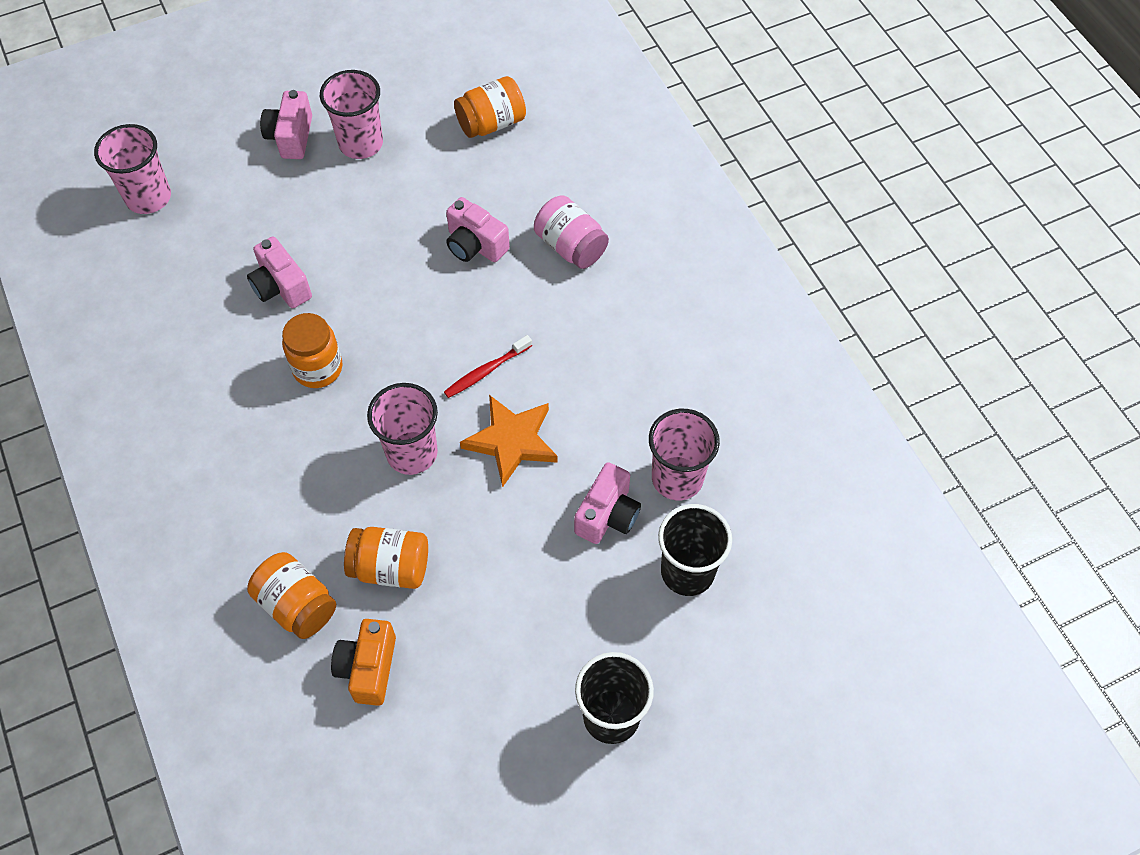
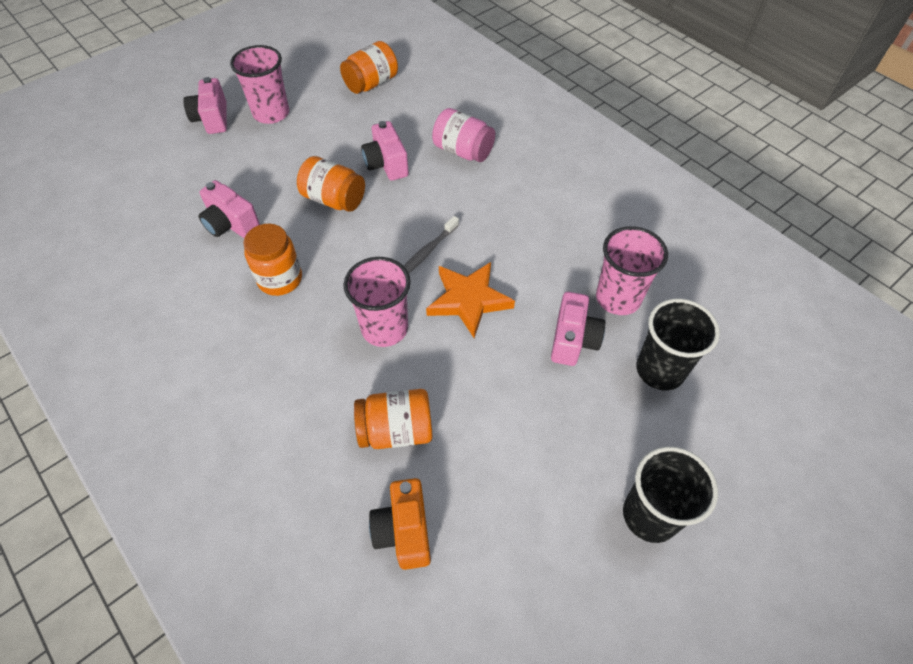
camera: 15 degrees left, 5 degrees down
(148, 197) = (97, 181): pink cup -> none
(297, 605) = (316, 488): orange jar -> orange jar (334, 200)
(475, 245) = (386, 164): pink camera -> pink camera turned 45 degrees clockwise
(486, 371) = (427, 251): red toothbrush -> grey toothbrush

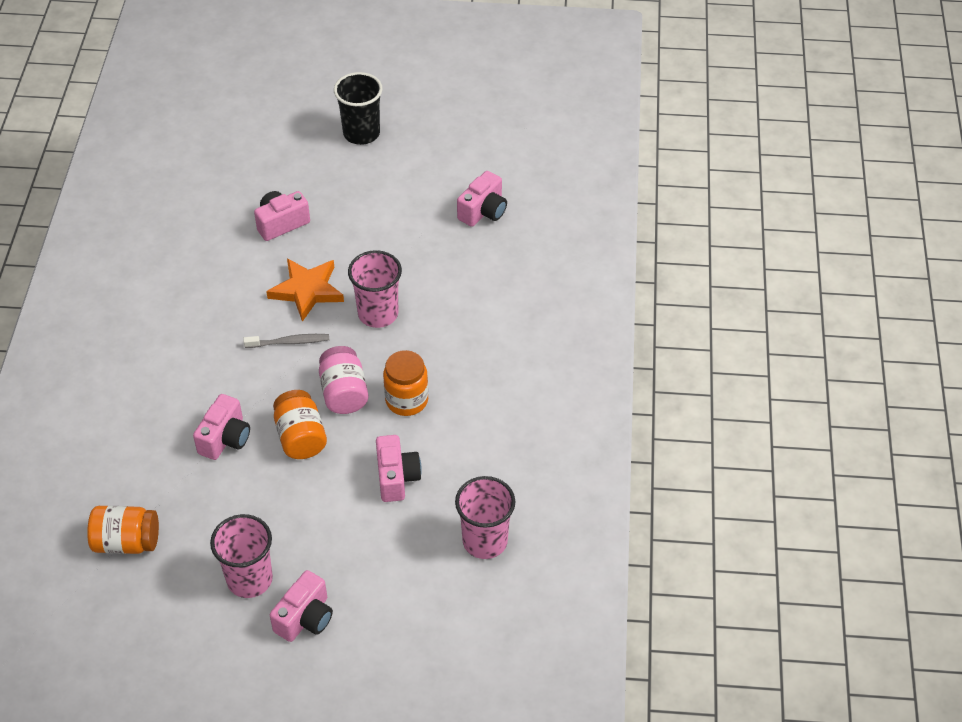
camera: 135 degrees left, 5 degrees down
(396, 430) = (436, 255): orange jar -> none
(404, 531) = (483, 211): orange camera -> pink camera
(463, 151) = (156, 402): pink jar -> pink jar (344, 393)
(618, 298) = (221, 223): pink cup -> pink cup (485, 541)
(660, 370) = (260, 176): black cup -> none

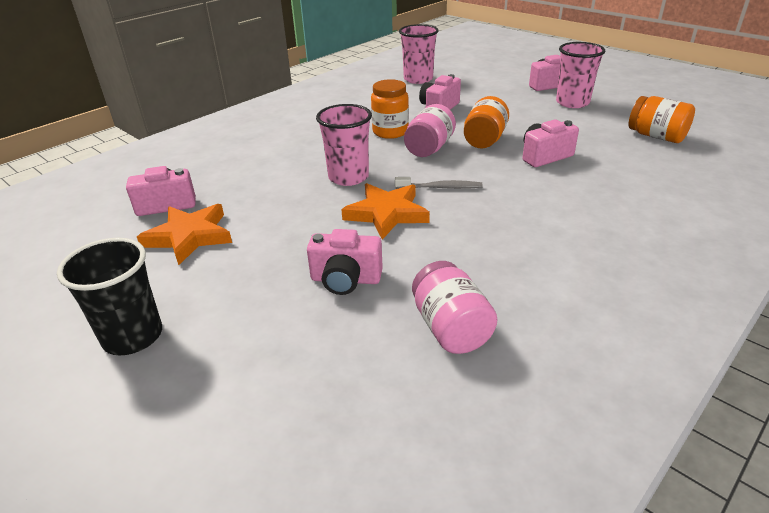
camera: 140 degrees left, 15 degrees down
(191, 226) = (451, 328): none -> pink jar
(289, 342) = (440, 187): grey toothbrush -> grey toothbrush turned 150 degrees clockwise
(424, 198) = (189, 236): none -> orange star

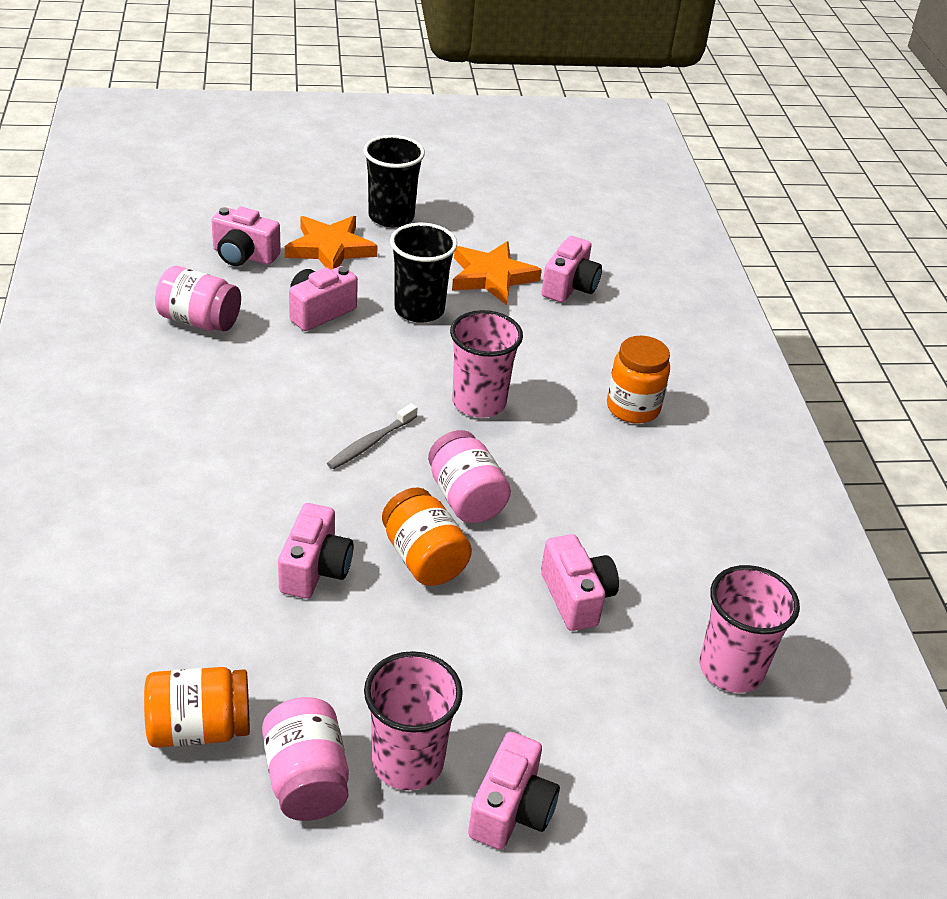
camera: 125 degrees right, 5 degrees up
(278, 241) = (419, 310): none -> black cup
(321, 380) = (244, 255): none -> pink camera
(386, 213) = (376, 382): orange star -> orange star (330, 248)
(390, 132) = (554, 500): orange jar -> orange jar (633, 408)
(619, 112) = (306, 779): none -> pink jar

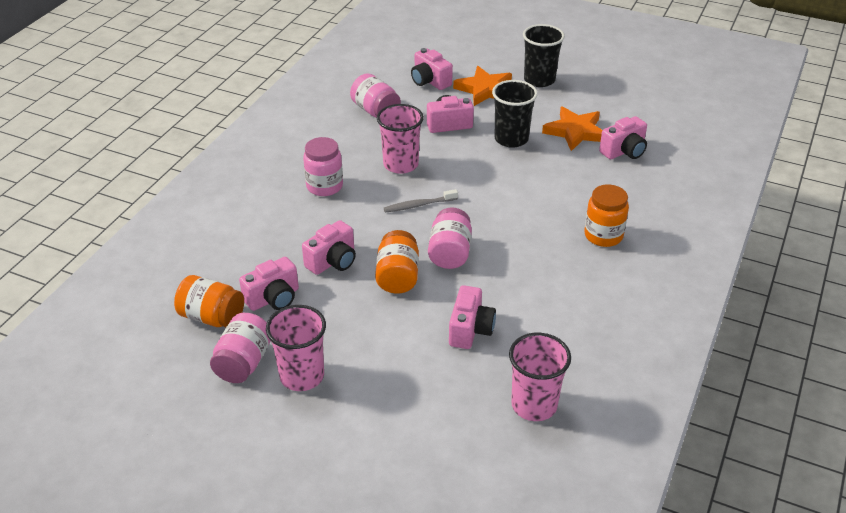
camera: 35 degrees right, 0 degrees up
(212, 458) = (324, 186): none -> pink jar
(479, 402) = (503, 202): pink cup -> pink cup (401, 164)
(511, 810) = (337, 423): pink camera -> pink camera (273, 298)

